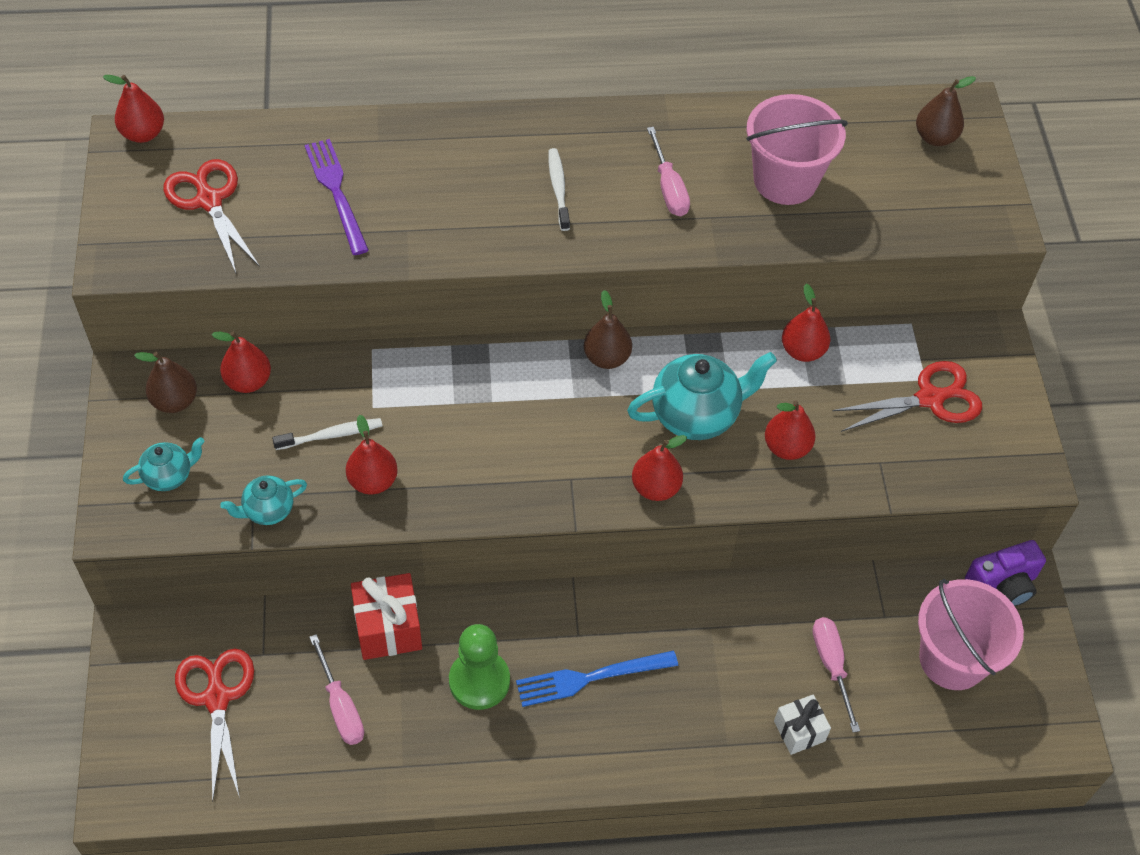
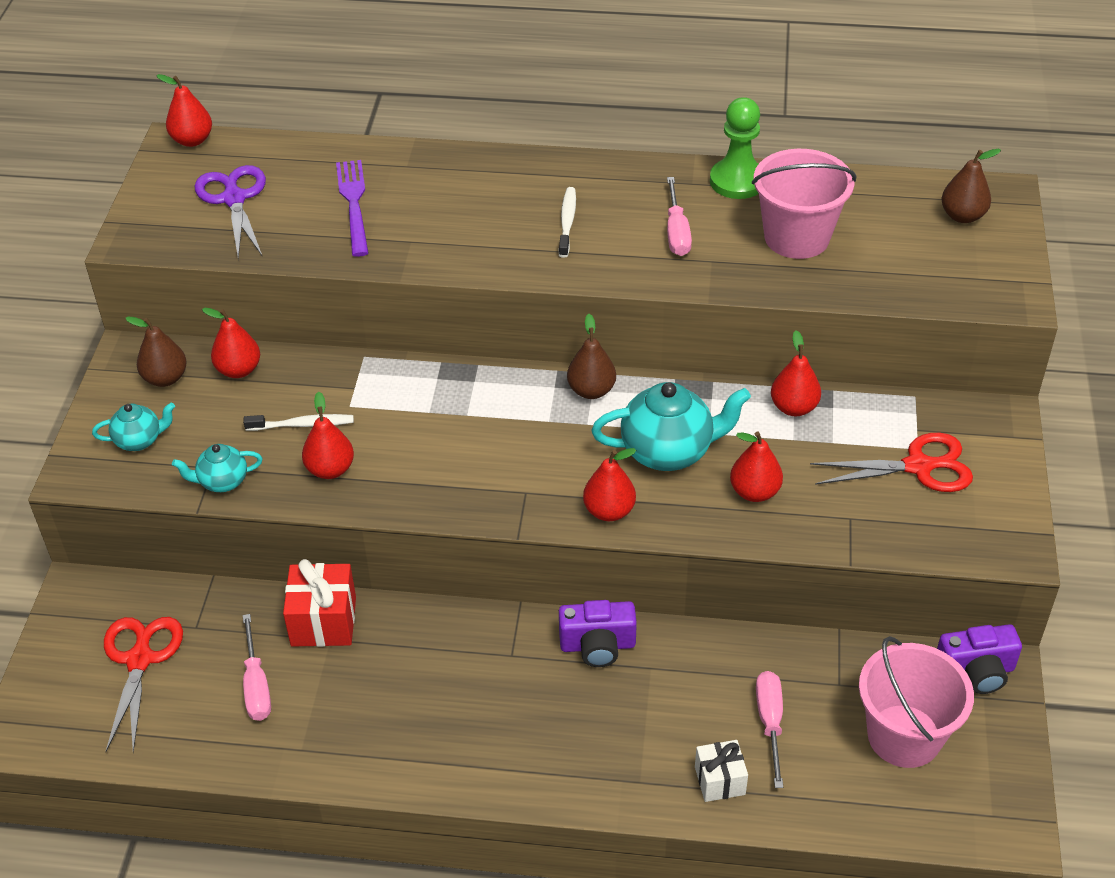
camera: 15 degrees right, 10 degrees down
(209, 200) = (234, 198): red scissors -> purple scissors
(479, 681) = (400, 682): green pawn -> green pawn (737, 181)
(589, 678) = (512, 697): blue fork -> none
(656, 612) = (597, 645): none -> purple camera

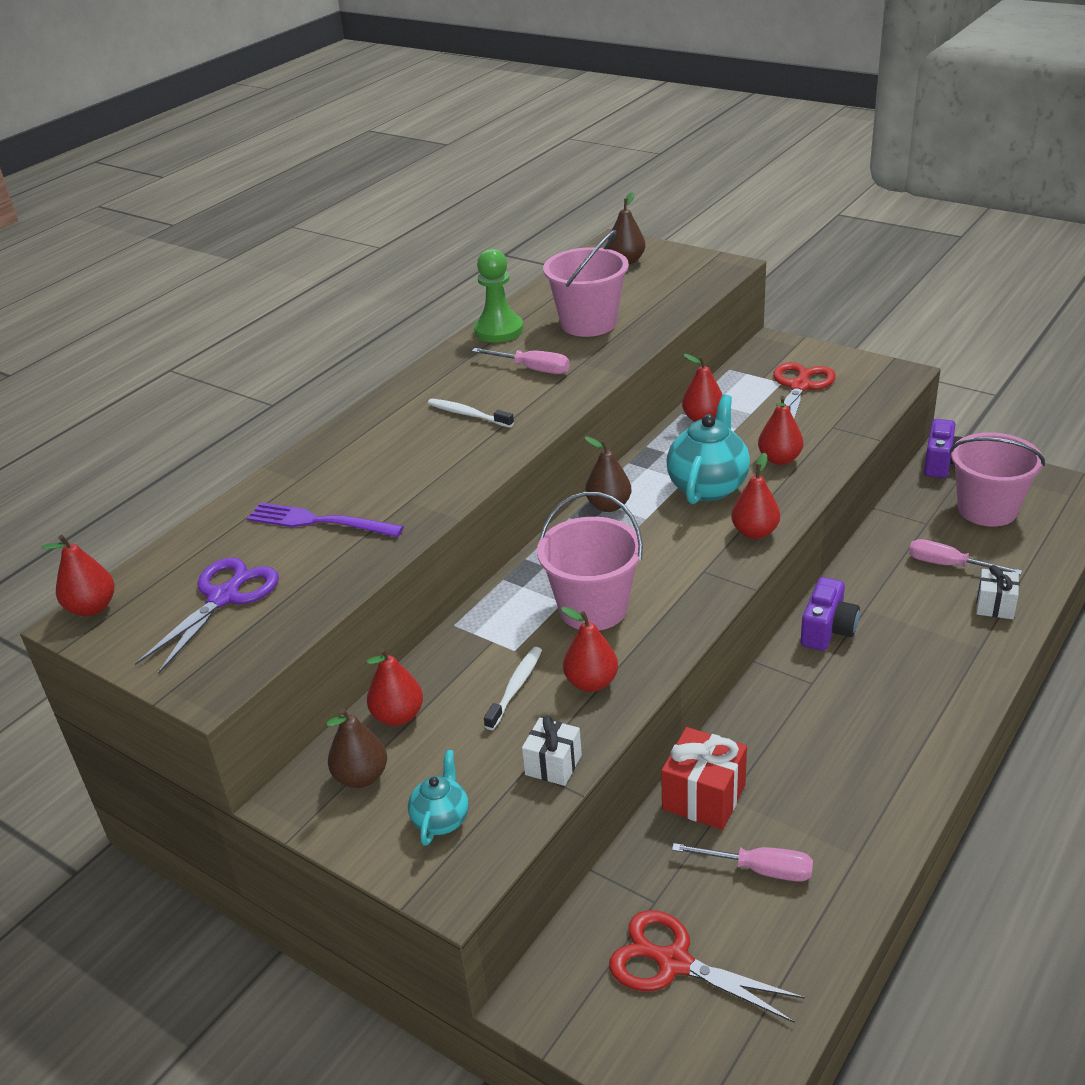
camera: 60 degrees left, 10 degrees down
(222, 482) = (553, 765): turquoise teapot -> white gift
(234, 198) = (224, 597): purple scissors -> purple scissors turned 105 degrees clockwise
(429, 435) = (593, 608): none -> pink bucket

